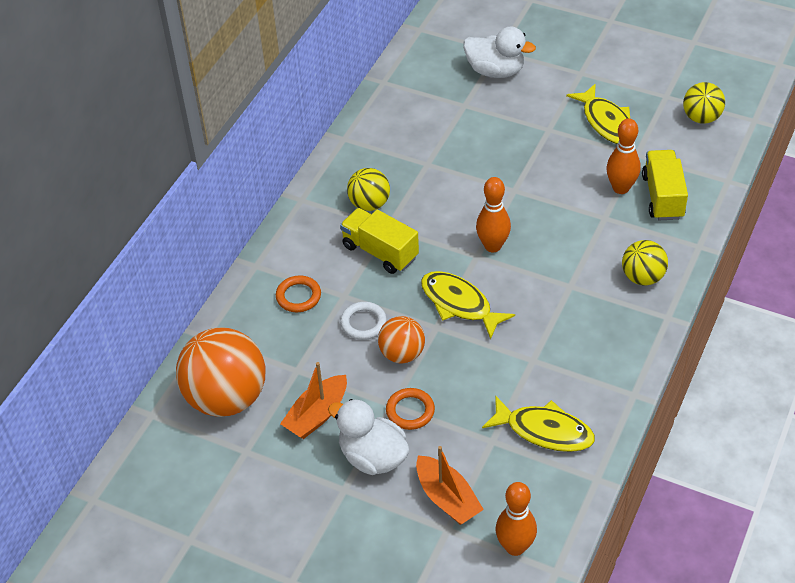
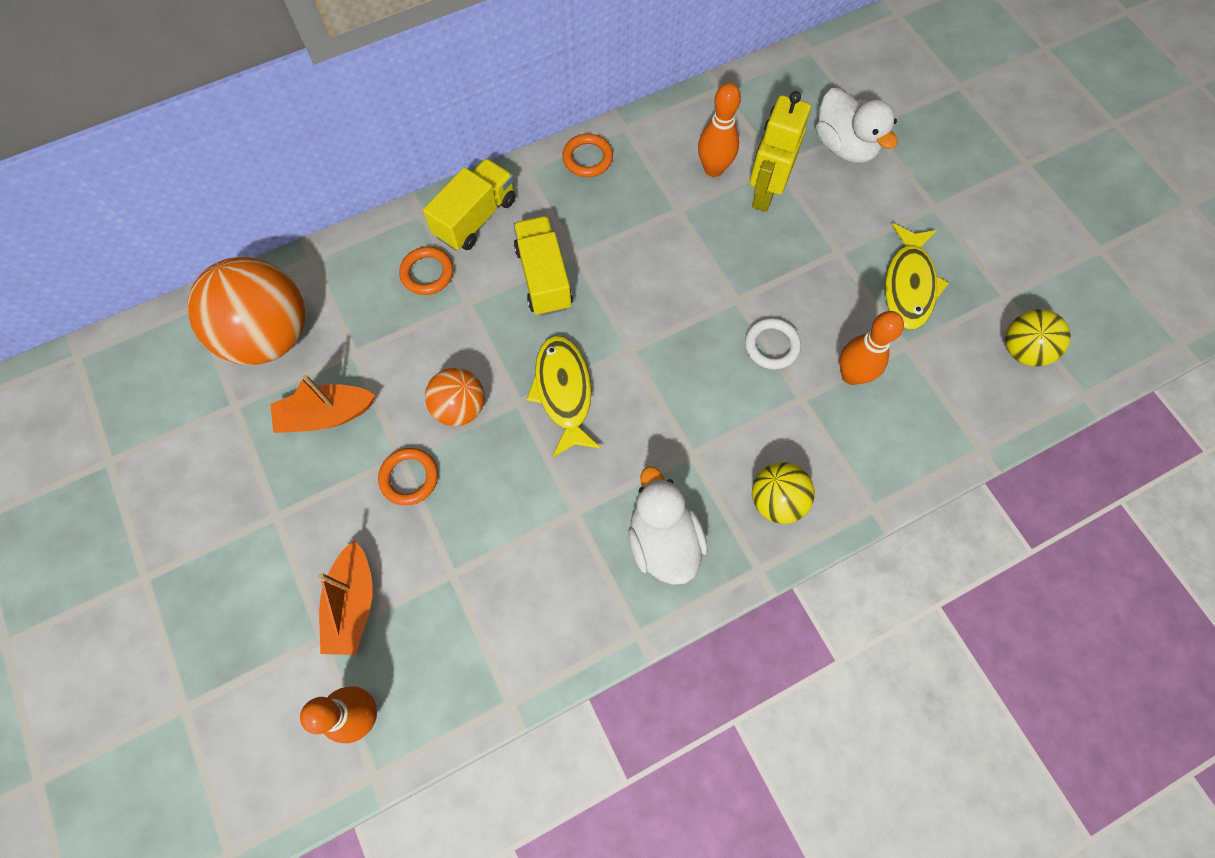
camera: 35 degrees right, 20 degrees up
(337, 170) = (587, 158): none -> orange ring
(363, 323) = (457, 346): white ring -> white ring (771, 345)
(369, 204) = (582, 217): yellow ball -> none
(373, 457) = (331, 501): white duck -> white duck (663, 541)
(472, 124) = (764, 193): none -> yellow robot
(493, 246) = (656, 349): orange bowling pin -> orange bowling pin (713, 169)
(544, 431) = (510, 604): yellow fish -> none
(662, 197) = (888, 418): yellow truck -> yellow truck (475, 218)

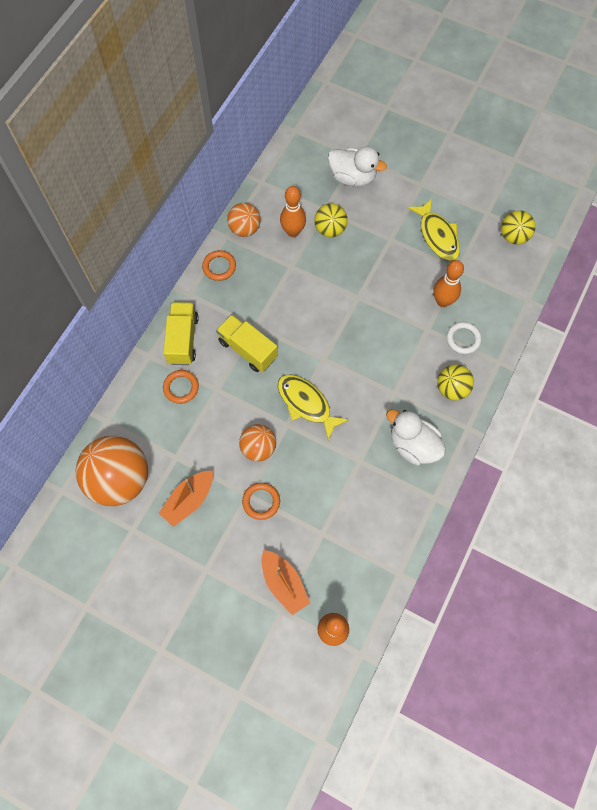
camera: 35 degrees left, 0 degrees up
(655, 131) = (245, 229): none -> orange ball
(764, 193) = (330, 229): yellow robot -> yellow ball
(771, 345) = (393, 311): white ring -> white ring (463, 339)

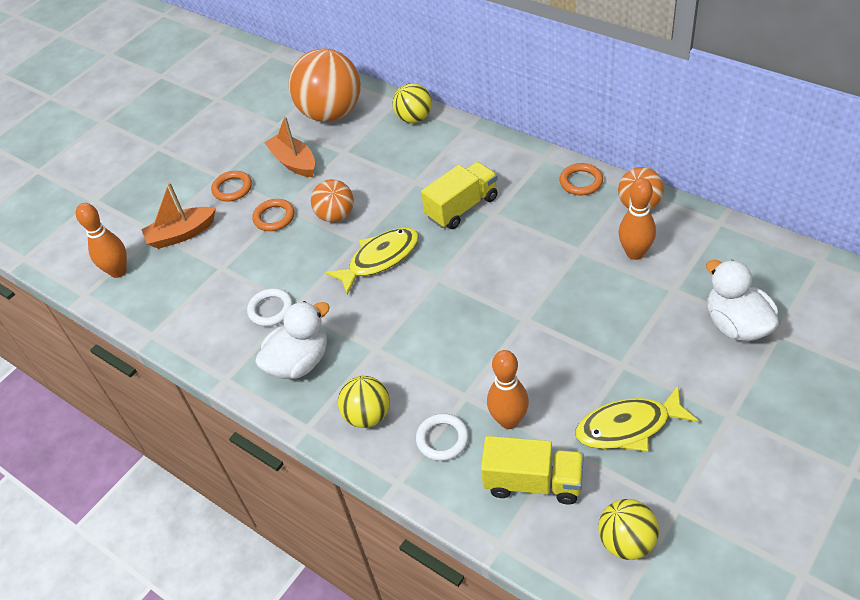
camera: 105 degrees right, 20 degrees down
(181, 387) = (423, 153): orange ring -> orange ring (232, 188)
(183, 339) = (483, 153): yellow truck -> yellow truck (533, 482)
(330, 229) = (639, 293): yellow ball -> yellow ball (414, 118)
(352, 177) = (736, 325): white duck -> white duck turned 120 degrees clockwise
(364, 479) = (271, 309): none -> white ring

